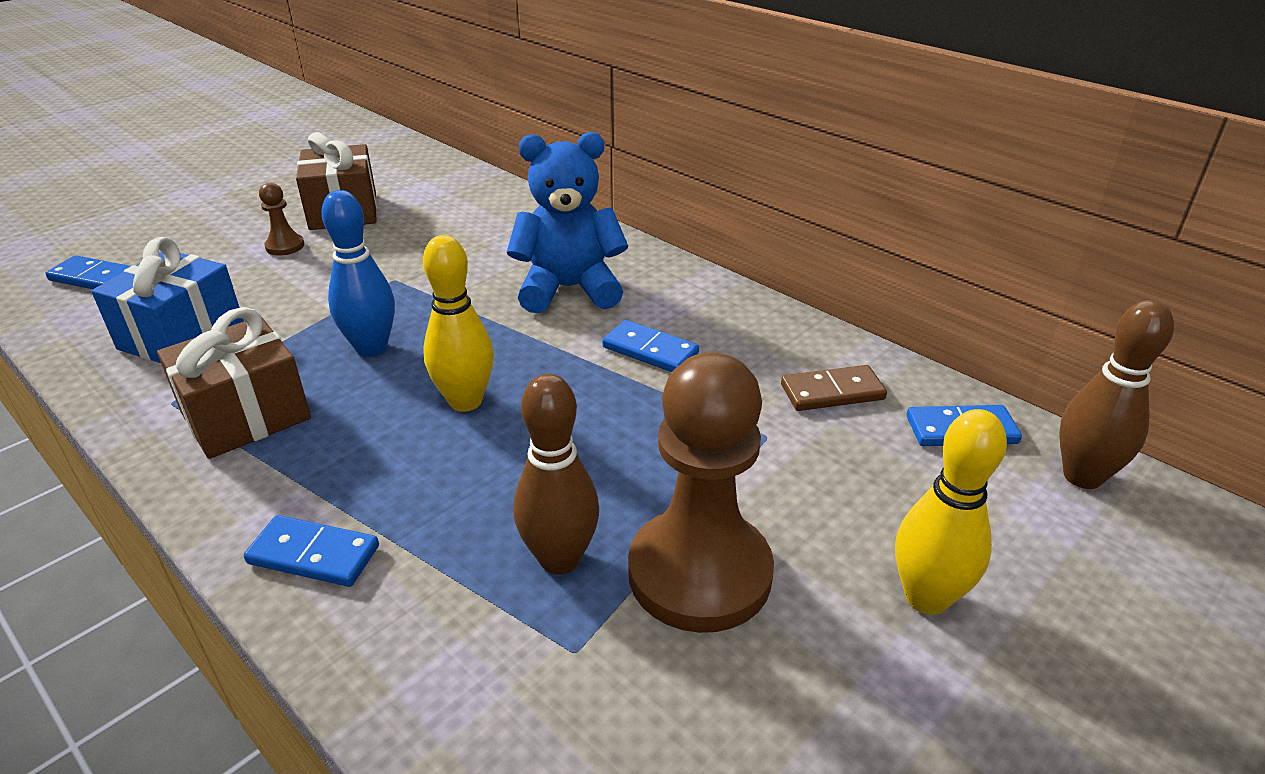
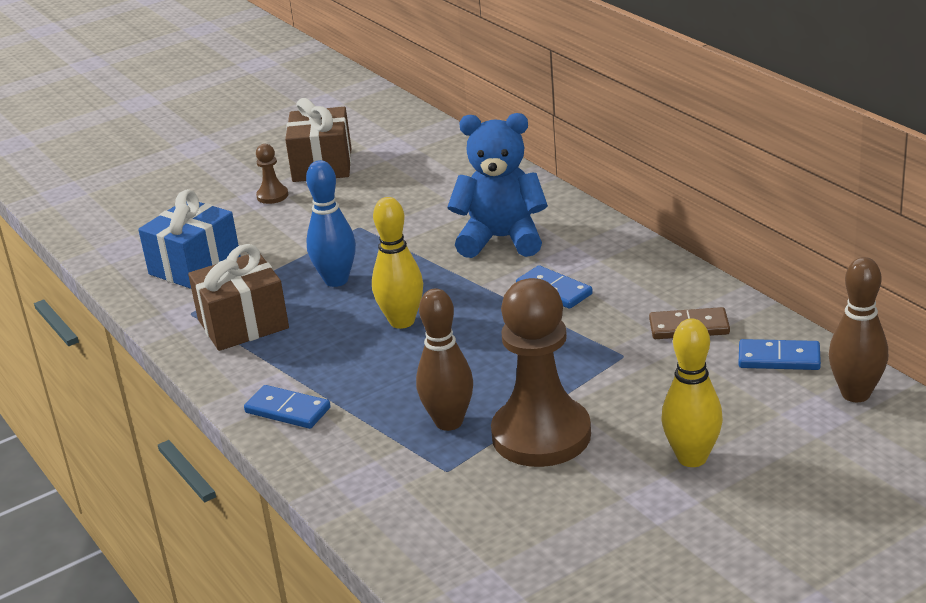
camera: 15 degrees right, 5 degrees down
(94, 278) = (125, 218): blue domino -> none

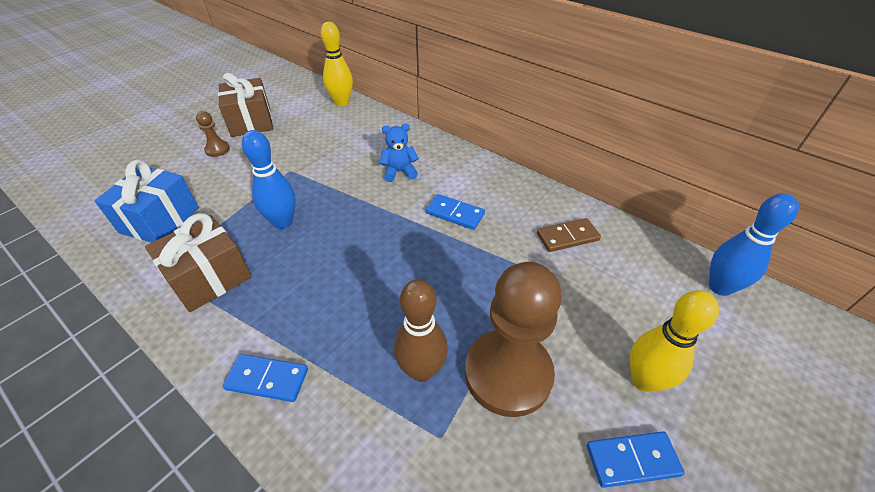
camera: 20 degrees left, 15 degrees up
(402, 321) = (347, 258): yellow bowling pin -> yellow bowling pin (341, 102)
(501, 239) = (399, 172): blue teddy bear -> blue teddy bear, size x0.54
(779, 358) = (646, 259): blue domino -> blue domino (632, 460)
(855, 394) = (720, 287): brown bowling pin -> blue bowling pin

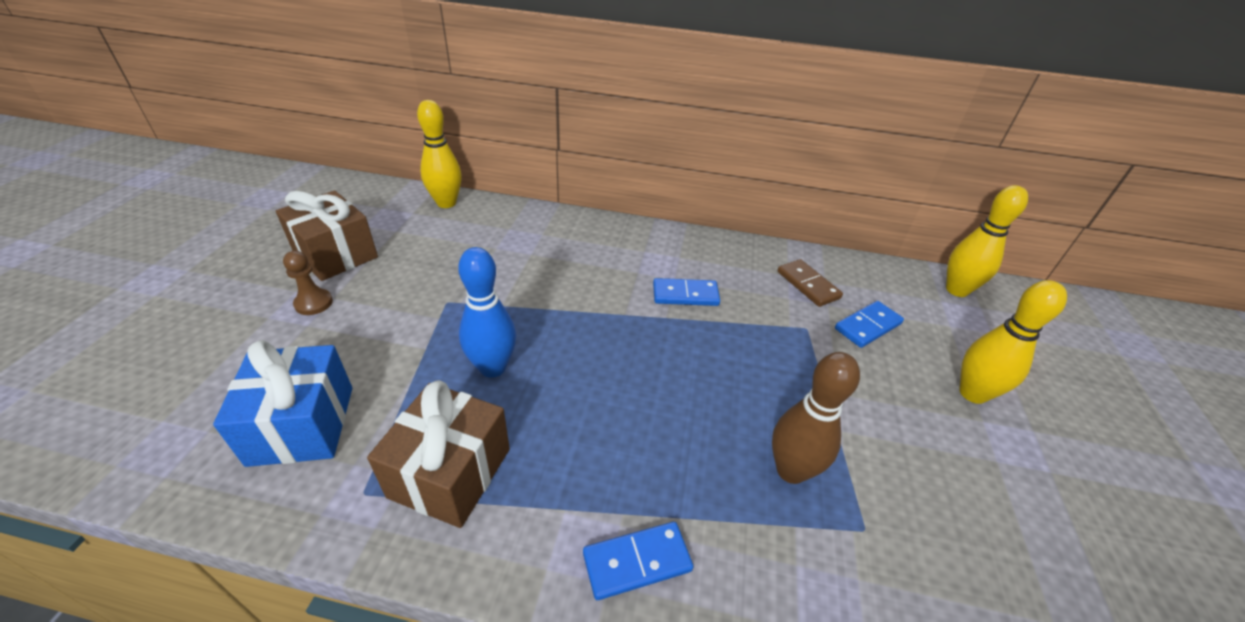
camera: 30 degrees left, 5 degrees down
(399, 172) = (587, 266): blue teddy bear -> none
(508, 373) = (868, 437): brown pawn -> none
(567, 237) = (808, 285): brown domino -> brown domino turned 75 degrees counterclockwise
(632, 460) = (1021, 467): blue domino -> blue domino (867, 326)
(720, 287) = (956, 290): blue bowling pin -> yellow bowling pin

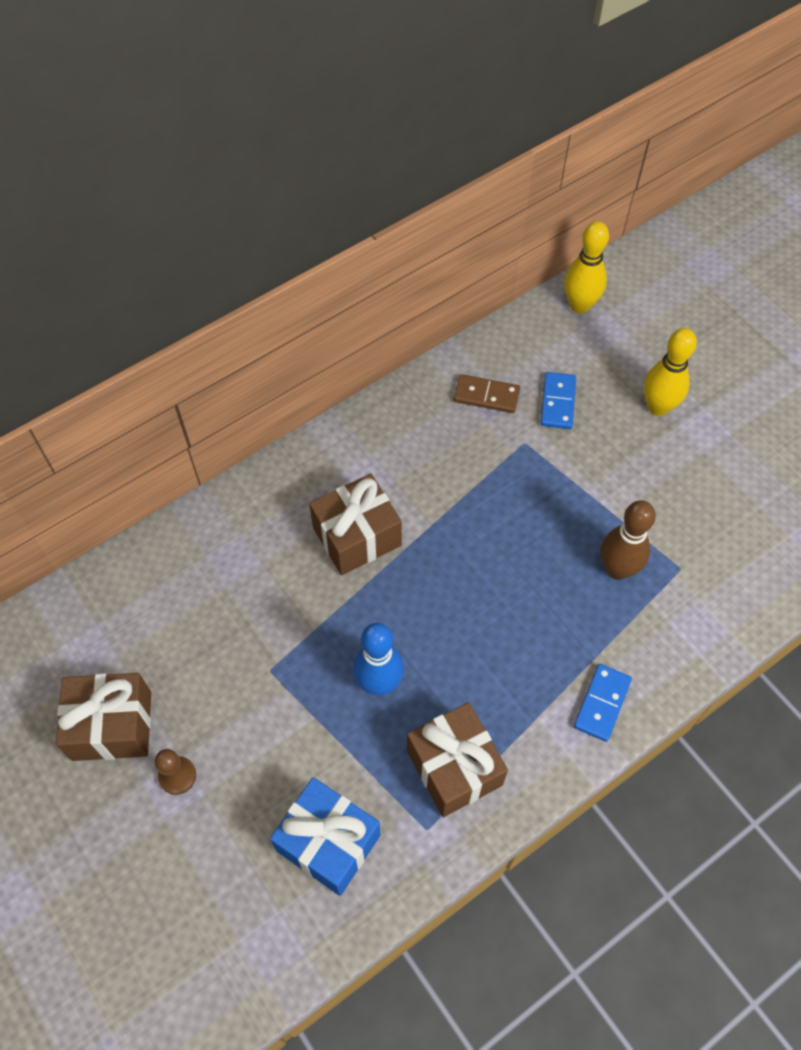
camera: 45 degrees left, 20 degrees up
(446, 203) = (108, 583): yellow bowling pin -> none
(607, 285) = (357, 536): none -> brown gift
(685, 295) = (420, 490): blue domino -> none

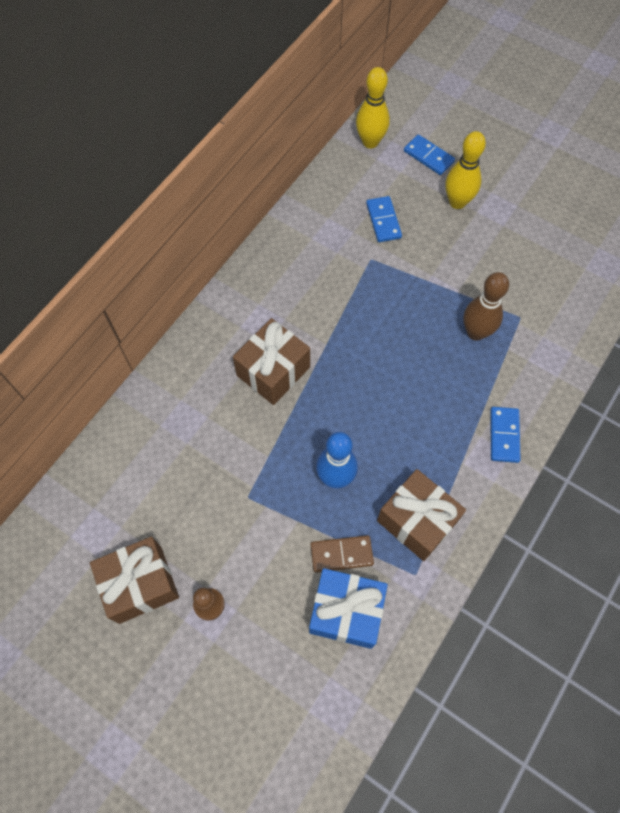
camera: 20 degrees left, 5 degrees up
(486, 396) = (328, 232): brown domino -> brown domino (341, 554)
(644, 342) = (428, 156): none -> blue domino

